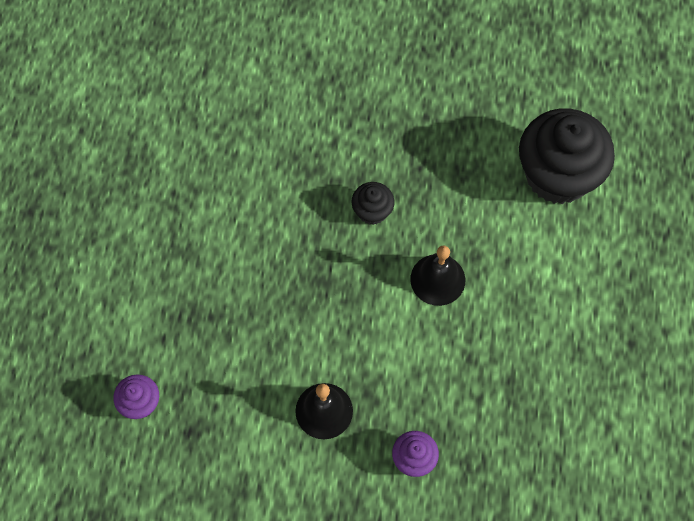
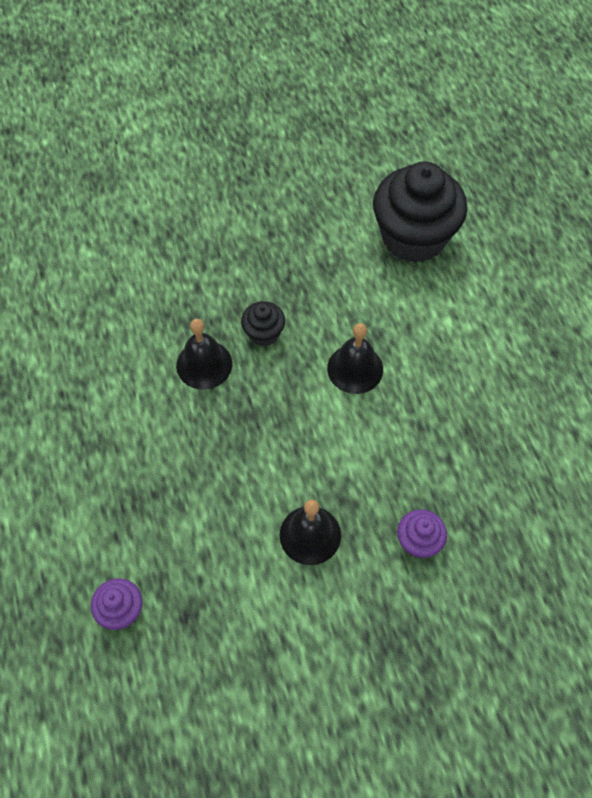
camera: 25 degrees left, 5 degrees down
(306, 218) = (204, 364): none -> black bell

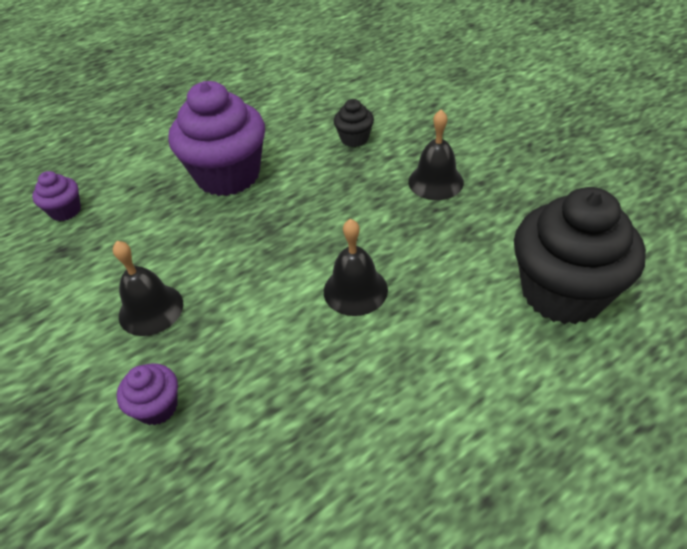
camera: 75 degrees right, 15 degrees down
(148, 434) = (228, 175): none -> purple cupcake
(204, 364) = (310, 185): black bell -> black bell (435, 181)
(264, 333) = (363, 211): black cupcake -> black cupcake (354, 139)

